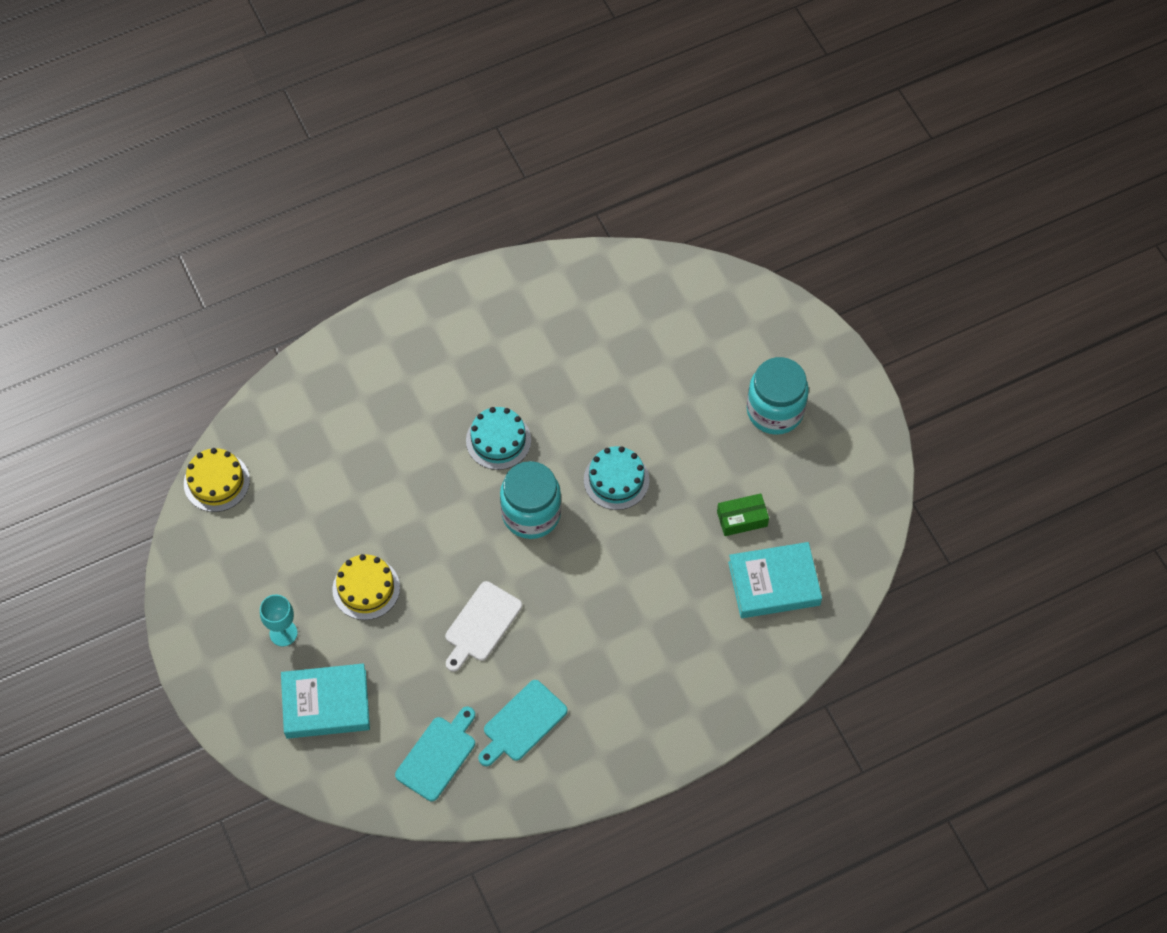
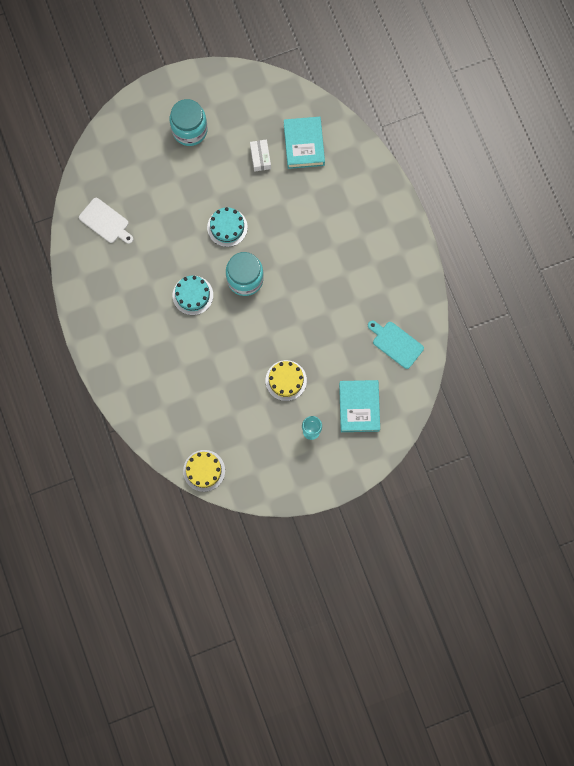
camera: 85 degrees left, 15 degrees up
(481, 624) = (315, 313): white cutting board -> white cutting board (105, 222)
(522, 723) = (380, 294): turquoise cutting board -> none
(742, 519) = (260, 157): green box -> white box

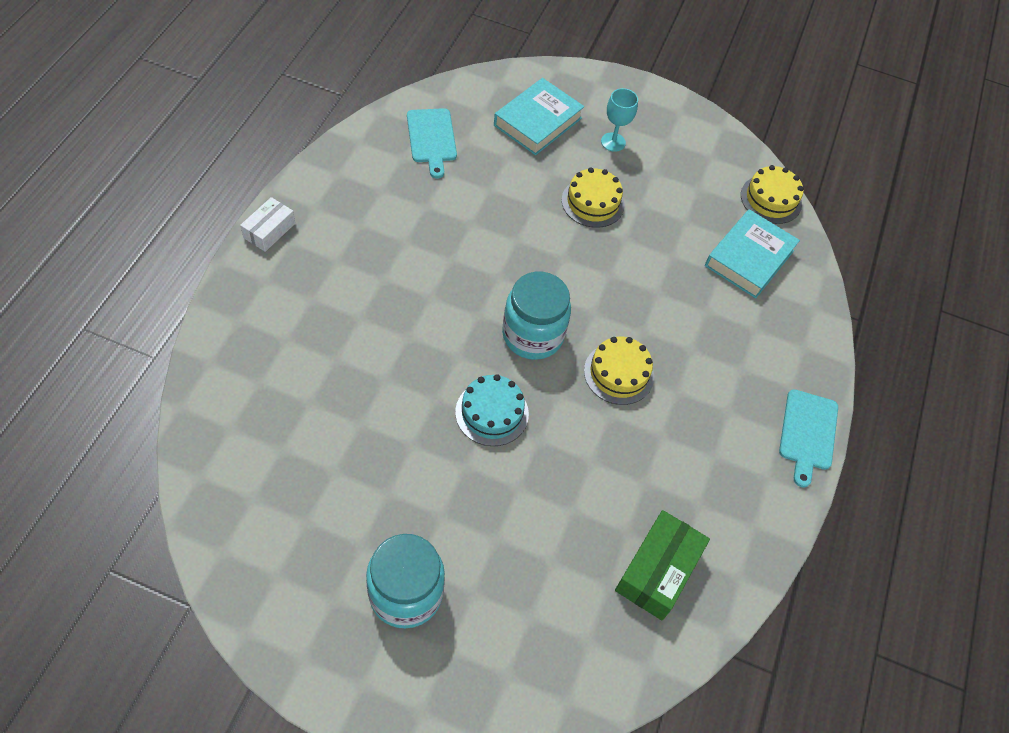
camera: 145 degrees left, 20 degrees down
(90, 341) = (807, 433): none -> turquoise cutting board
(105, 222) = (658, 571): white cutting board -> green box
(192, 295) = (619, 373): turquoise cake -> yellow cake
(260, 157) = (350, 460): white box -> white box (269, 230)
(304, 144) = (275, 424): turquoise book -> turquoise book (749, 258)

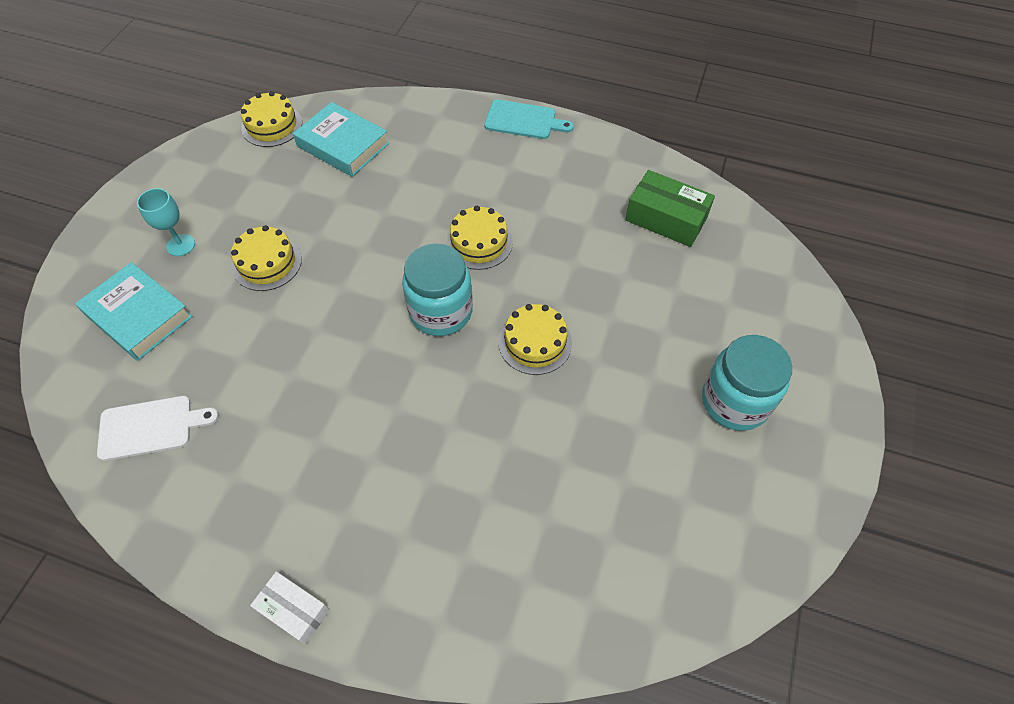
camera: 85 degrees left, 0 degrees up
(431, 139) = (151, 427): turquoise cutting board -> white cutting board
(492, 413) = (535, 342): turquoise cake -> yellow cake

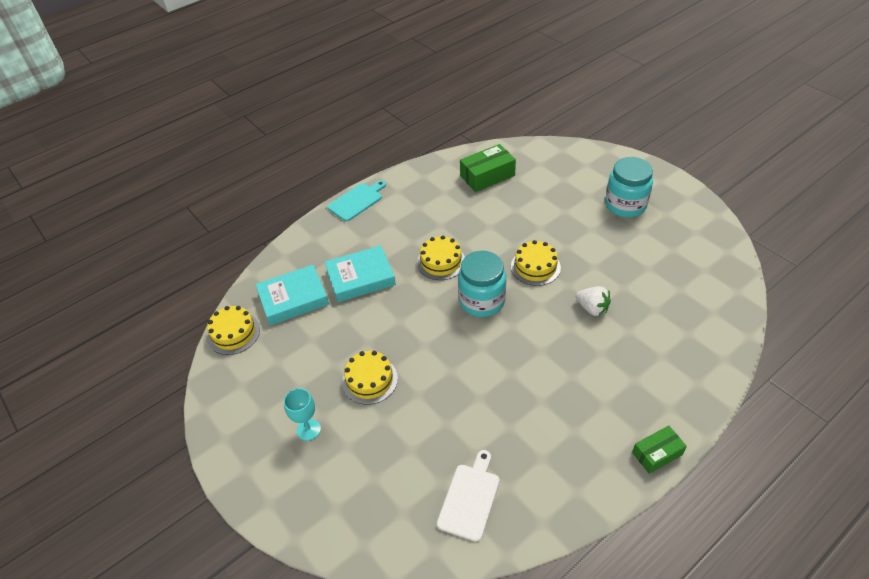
camera: 55 degrees left, 10 degrees down
(138, 316) = (358, 478): turquoise book -> turquoise book (360, 278)
(294, 610) = (657, 453): white box -> green box
(501, 438) = (592, 308): none -> white strawberry

